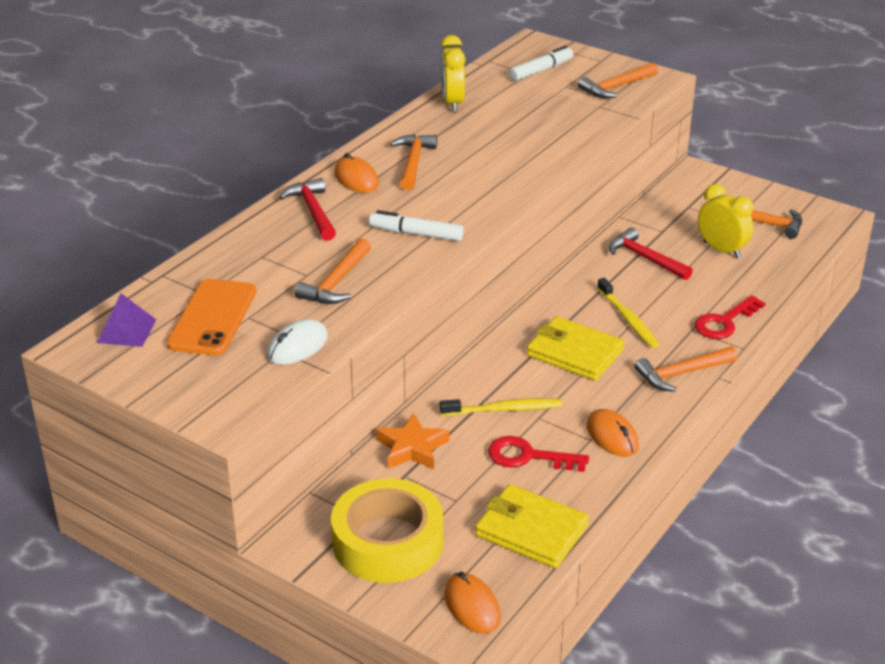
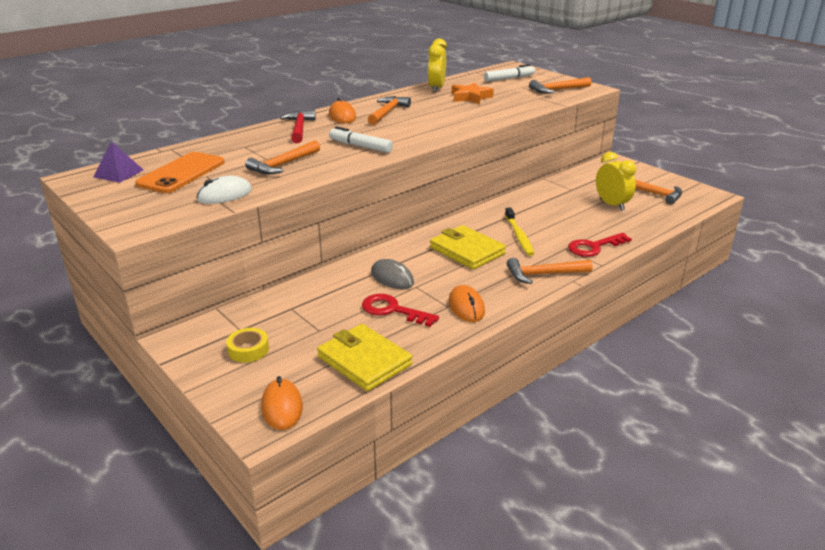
camera: 15 degrees right, 5 degrees down
(387, 542) = (248, 350): yellow tape -> yellow tape, size x0.45
(412, 448) = (309, 292): orange star -> orange star (470, 97)
(503, 409) = (392, 278): yellow toothbrush -> grey mouse
(645, 258) = (551, 203): red hammer -> none

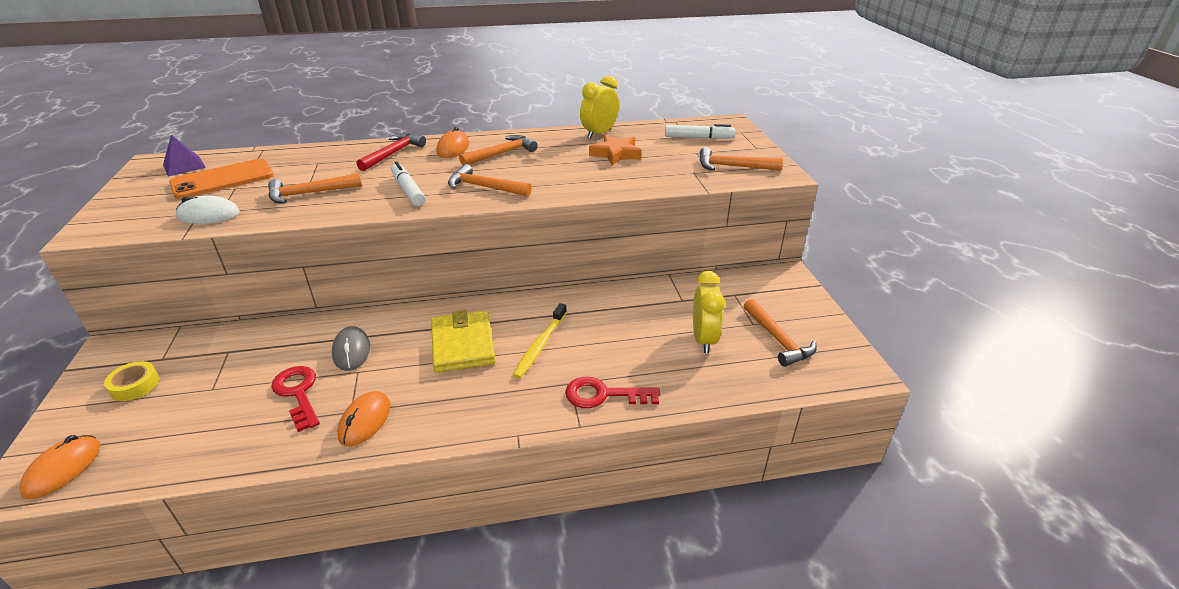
camera: 30 degrees right, 5 degrees up
(364, 361) = (192, 447): yellow wallet -> none
(544, 274) = (498, 411): orange hammer -> orange hammer (484, 187)

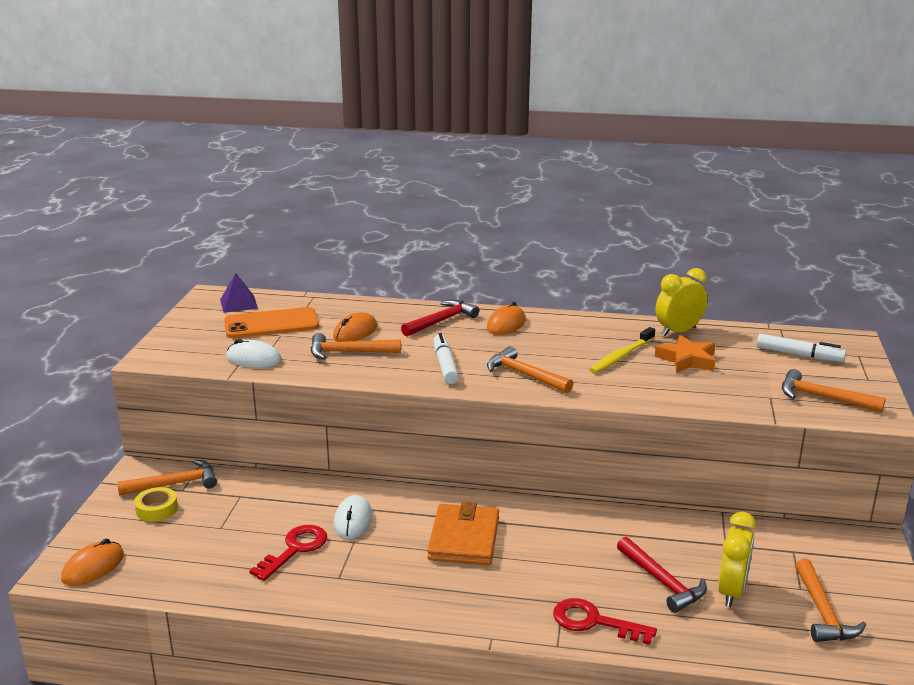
camera: 20 degrees right, 10 degrees down
(298, 393) = (295, 549): red key -> red key turned 45 degrees clockwise
(351, 351) = (353, 521): grey mouse -> white mouse
(365, 421) = (350, 589): orange mouse -> orange mouse (355, 332)
(463, 344) = (464, 538): yellow wallet -> orange wallet
(501, 154) = (556, 339): orange hammer -> orange hammer (174, 484)
(540, 345) = (544, 557): yellow toothbrush -> yellow toothbrush (621, 356)
(646, 344) = (662, 582): none -> red hammer

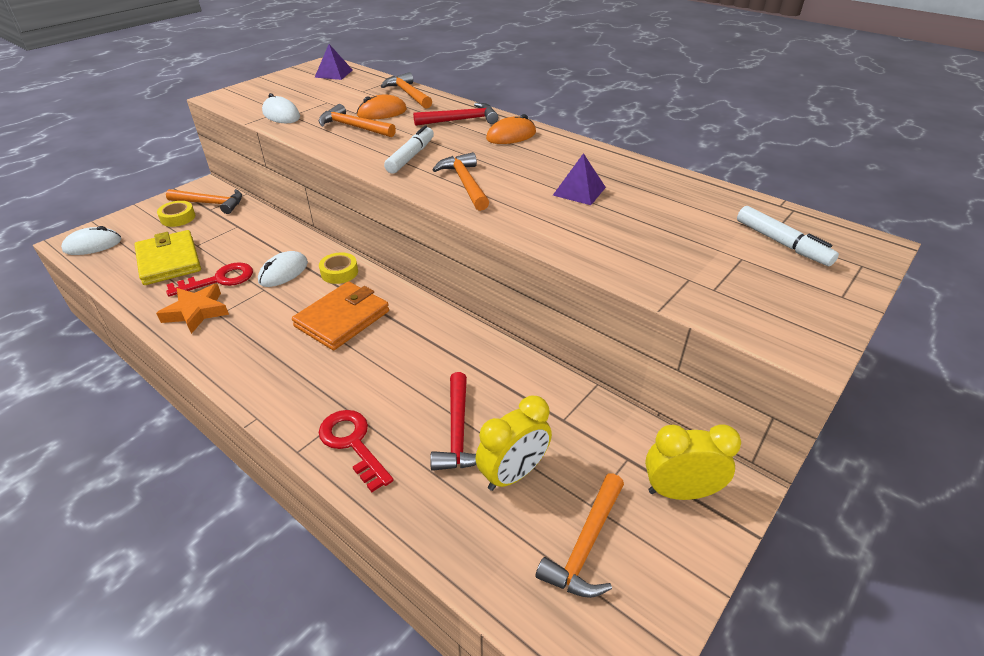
camera: 30 degrees right, 15 degrees up
(93, 567) = (93, 245): orange mouse -> white mouse
(212, 551) = (169, 261): none -> yellow wallet
(271, 324) = (333, 92): orange phone -> none
(409, 502) = (339, 272): none -> yellow tape
(621, 356) = (579, 191): yellow toothbrush -> purple pyramid
(678, 332) = (670, 183): yellow clock -> yellow clock (679, 492)
(687, 359) = (643, 212): orange star -> orange star (196, 312)
(823, 398) = (754, 300): orange hammer -> orange hammer (408, 94)

